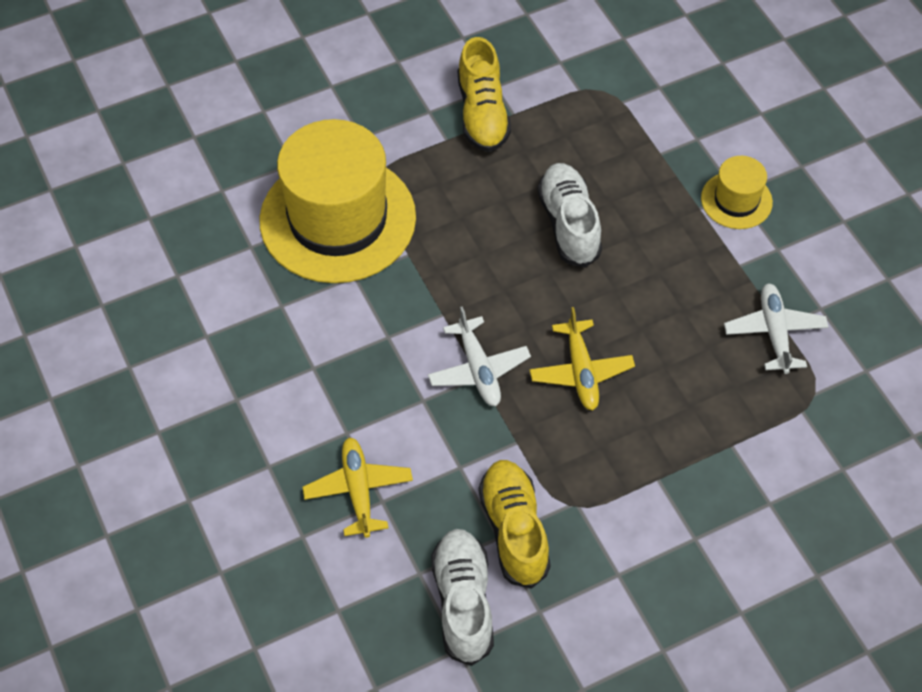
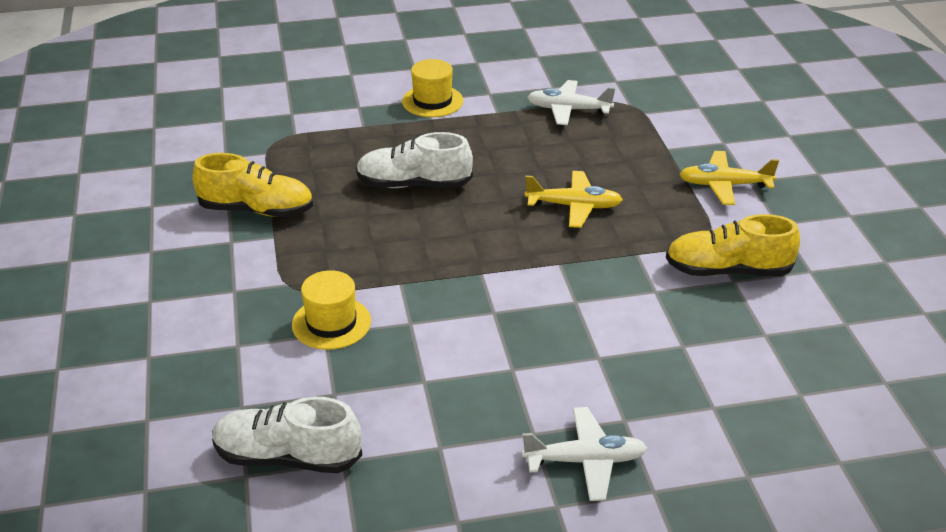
camera: 75 degrees left, 20 degrees down
(338, 219) = (331, 323): yellow hat -> yellow hat, size x0.46
(358, 490) = (667, 359): yellow plane -> yellow plane (724, 185)
(463, 602) = (798, 312): white shoe -> white shoe (287, 457)
(478, 369) = (552, 262): white plane -> white plane (585, 461)

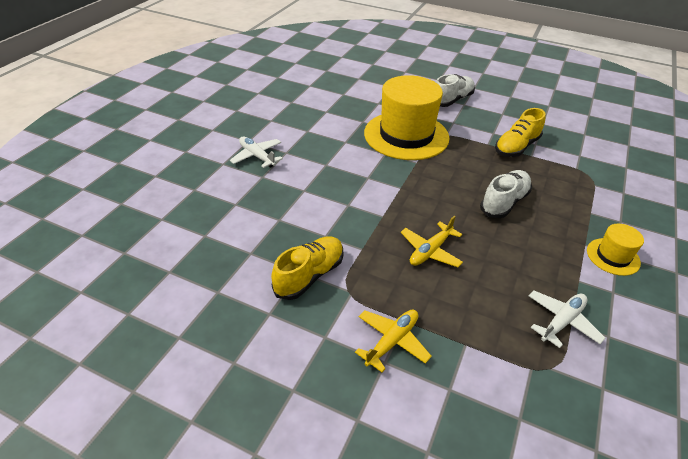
camera: 125 degrees right, 5 degrees up
(287, 457) = (341, 103): white shoe -> white shoe (452, 100)
(331, 323) = (406, 135): yellow hat -> yellow hat, size x2.17
(585, 461) = (257, 156): white plane -> white plane turned 105 degrees clockwise

